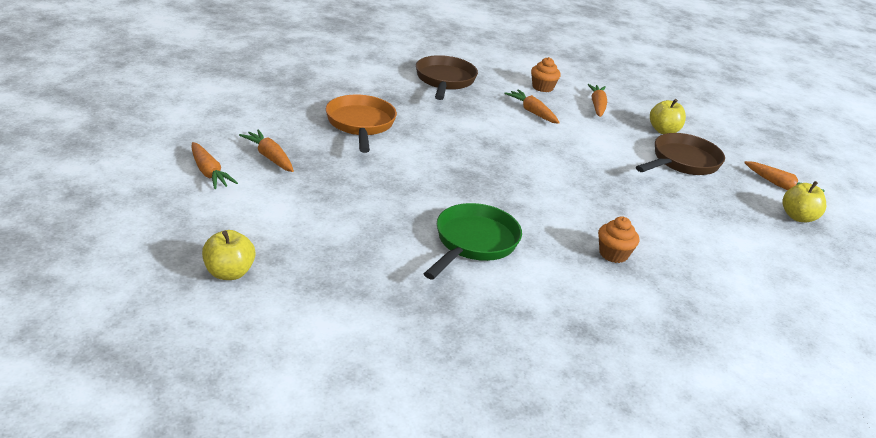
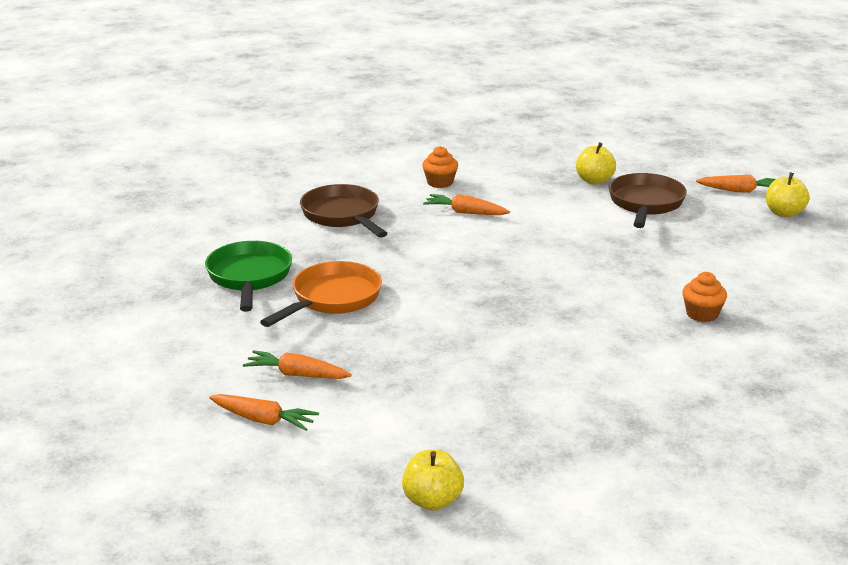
camera: 30 degrees left, 5 degrees down
(360, 125) = (332, 299): orange pan -> orange pan turned 75 degrees clockwise
(473, 243) = (589, 362): green pan -> green pan (249, 277)
(597, 106) = (510, 180): orange carrot -> none

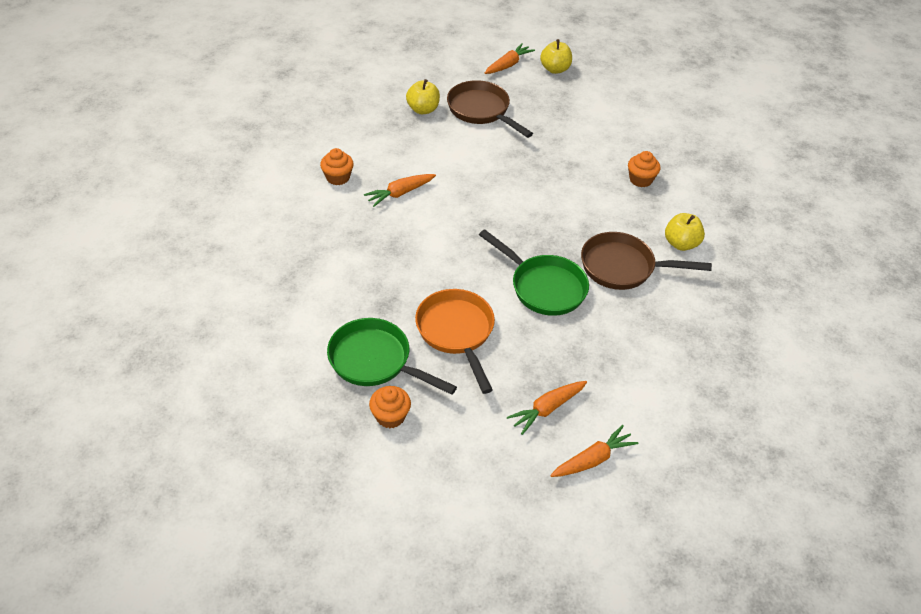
camera: 55 degrees left, 20 degrees up
(196, 306) = (390, 416): none -> orange cupcake
(343, 216) = (332, 256): brown pan -> brown pan (623, 267)
(432, 501) = (752, 423): yellow apple -> yellow apple (681, 243)
(453, 318) = (543, 287): none -> green pan

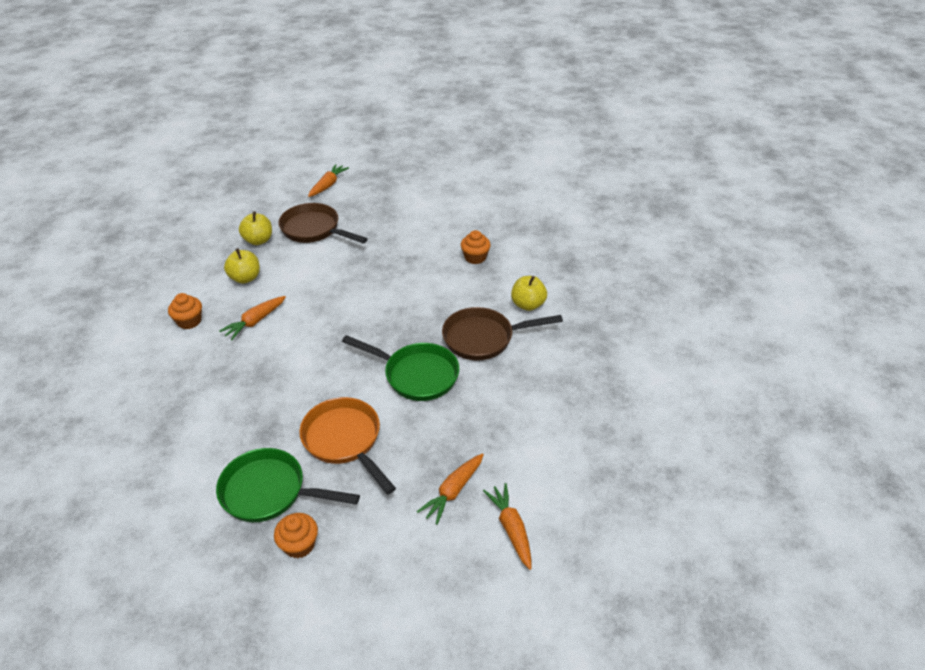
camera: 15 degrees left, 5 degrees down
(555, 69) = (371, 180): yellow apple -> yellow apple (245, 278)
(593, 459) = (511, 528): orange carrot -> orange carrot turned 60 degrees counterclockwise

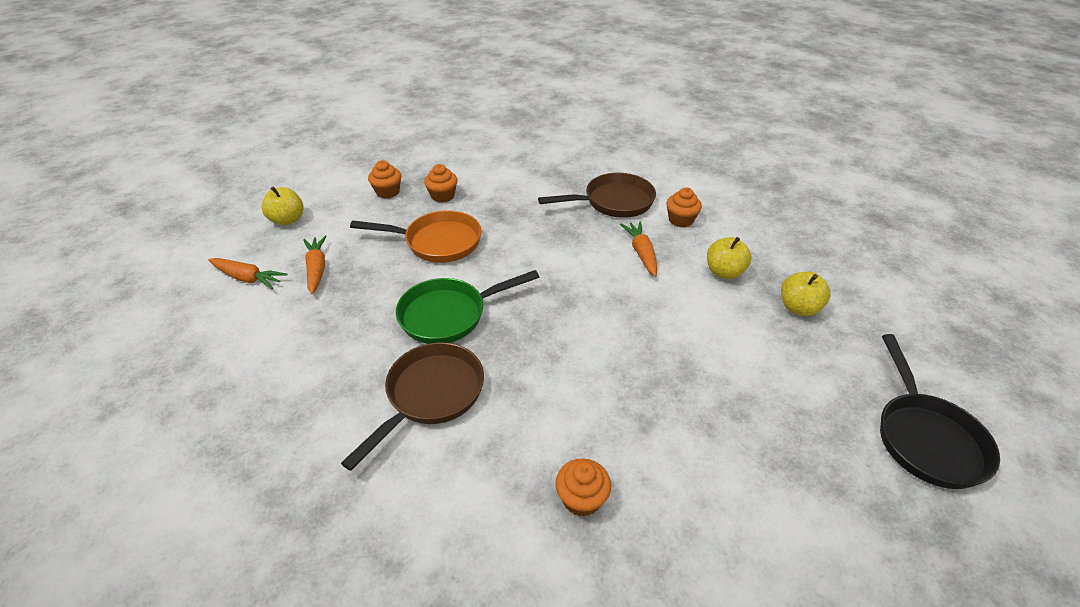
camera: 130 degrees right, 0 degrees up
(270, 492) = (443, 196): green pan -> orange cupcake
(314, 230) = (791, 364): brown pan -> brown pan (613, 202)
(328, 185) = (925, 438): orange carrot -> black pan
(528, 304) = (429, 483): yellow apple -> yellow apple (287, 220)

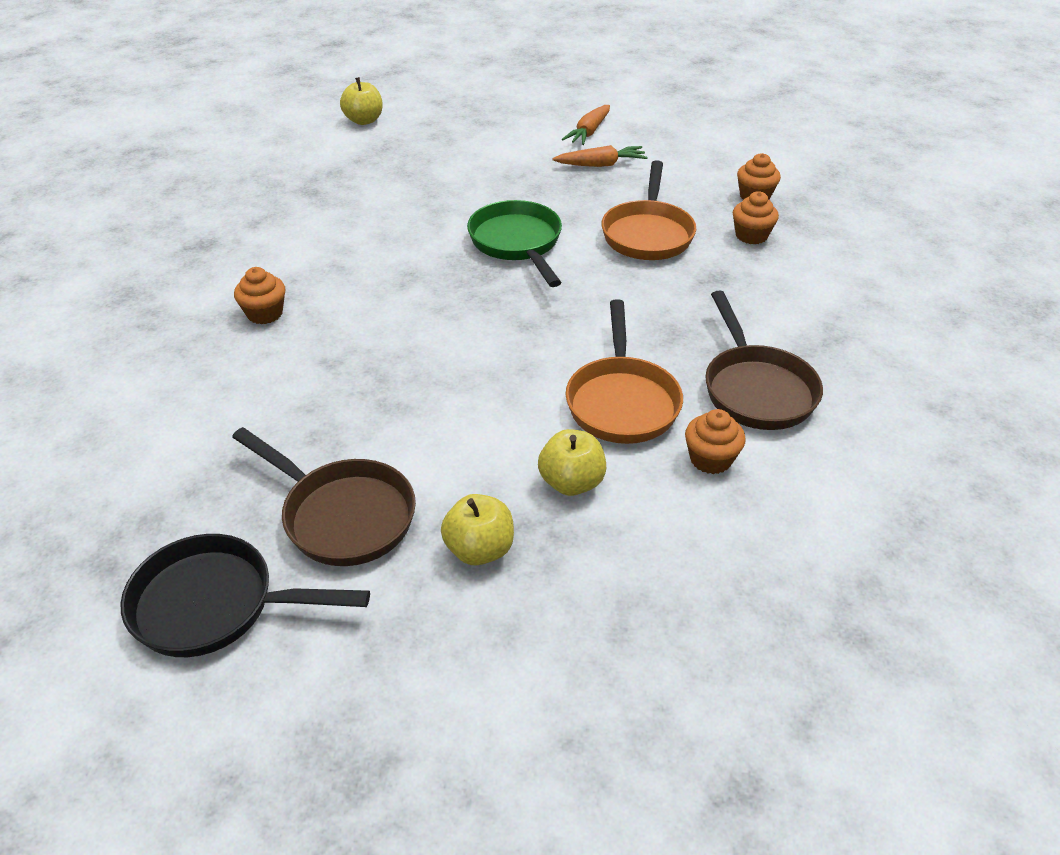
camera: 95 degrees right, 0 degrees up
(287, 220) = (688, 141): yellow apple -> yellow apple (364, 120)
(430, 395) = (409, 235): brown pan -> brown pan (342, 515)
(641, 253) = (622, 401): orange carrot -> orange pan

